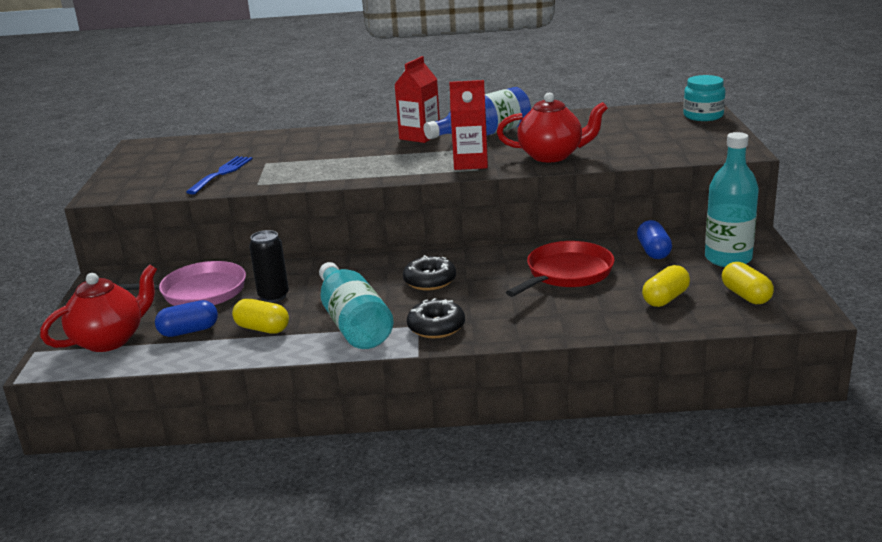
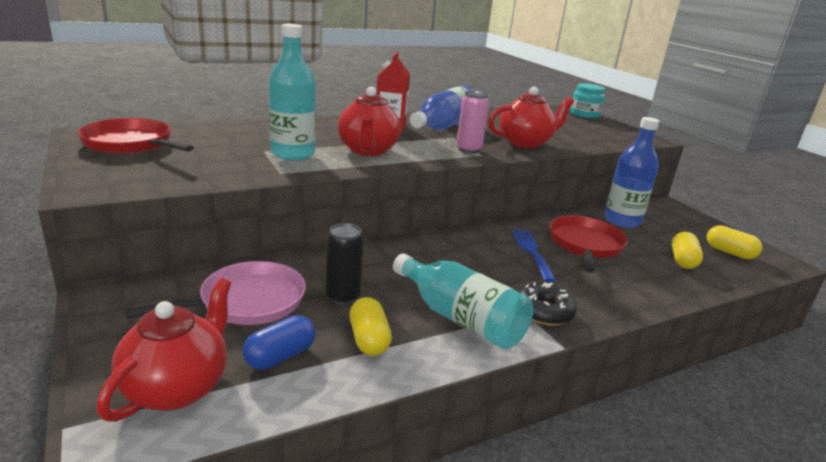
camera: 30 degrees left, 0 degrees up
(166, 155) = (131, 144): none -> red pan
(222, 173) = (224, 162): blue fork -> blue fork (531, 251)
(262, 328) = (369, 339): yellow capsule -> yellow capsule turned 75 degrees clockwise
(362, 163) = (368, 151): none -> red teapot
(430, 281) = (482, 263): black donut -> none
(471, 163) = (468, 149): red carton -> pink can
(653, 251) = (622, 220): blue capsule -> blue bottle
(728, 258) = (677, 223): turquoise bottle -> turquoise bottle (293, 154)

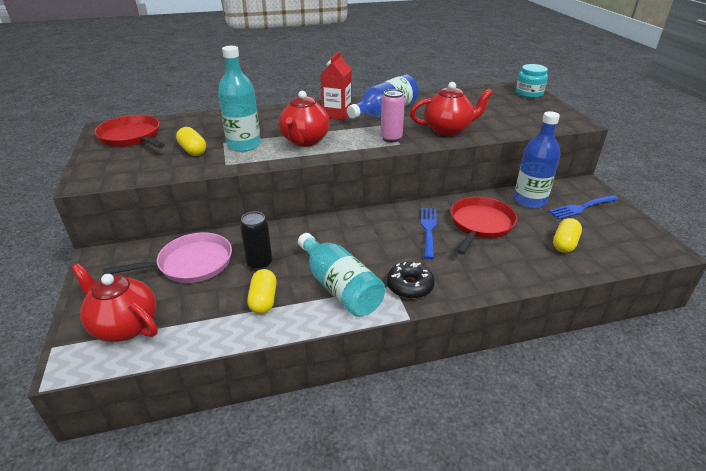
camera: 15 degrees right, 10 degrees up
(177, 387) = (125, 326): red teapot -> red teapot turned 90 degrees counterclockwise
(280, 356) = (197, 308): blue capsule -> none
(677, 226) = (581, 207): none -> blue fork
(729, 252) = (617, 237): yellow capsule -> yellow capsule (193, 150)

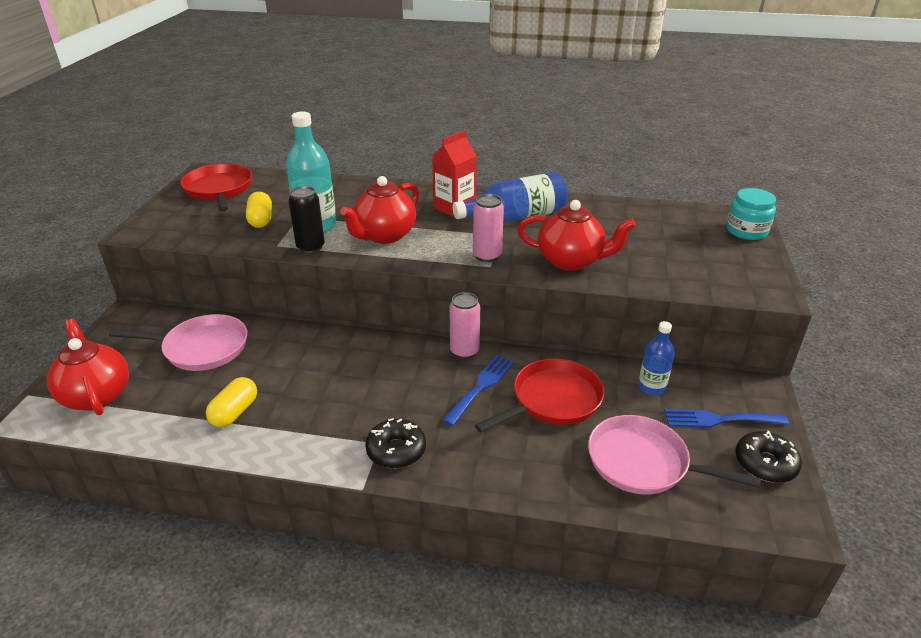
camera: 25 degrees right, 0 degrees up
(259, 263) = (264, 369): black can -> black can (310, 247)
(339, 287) = (320, 425): turquoise bottle -> none
(397, 211) = (464, 351): none -> pink can
(529, 200) = (651, 387): blue bottle -> blue bottle, size x0.59
(564, 244) = (643, 462): yellow capsule -> pink pan
(626, 223) = (765, 463): none -> black donut

